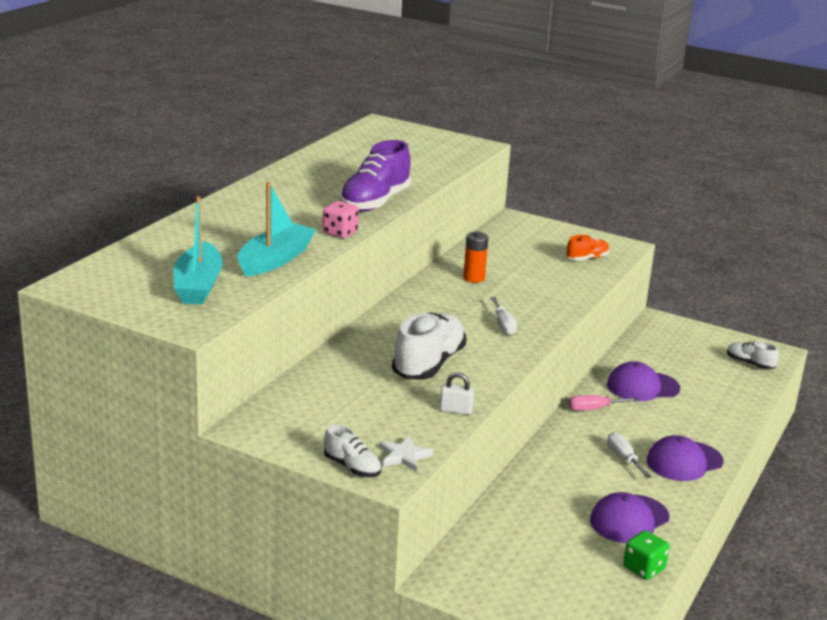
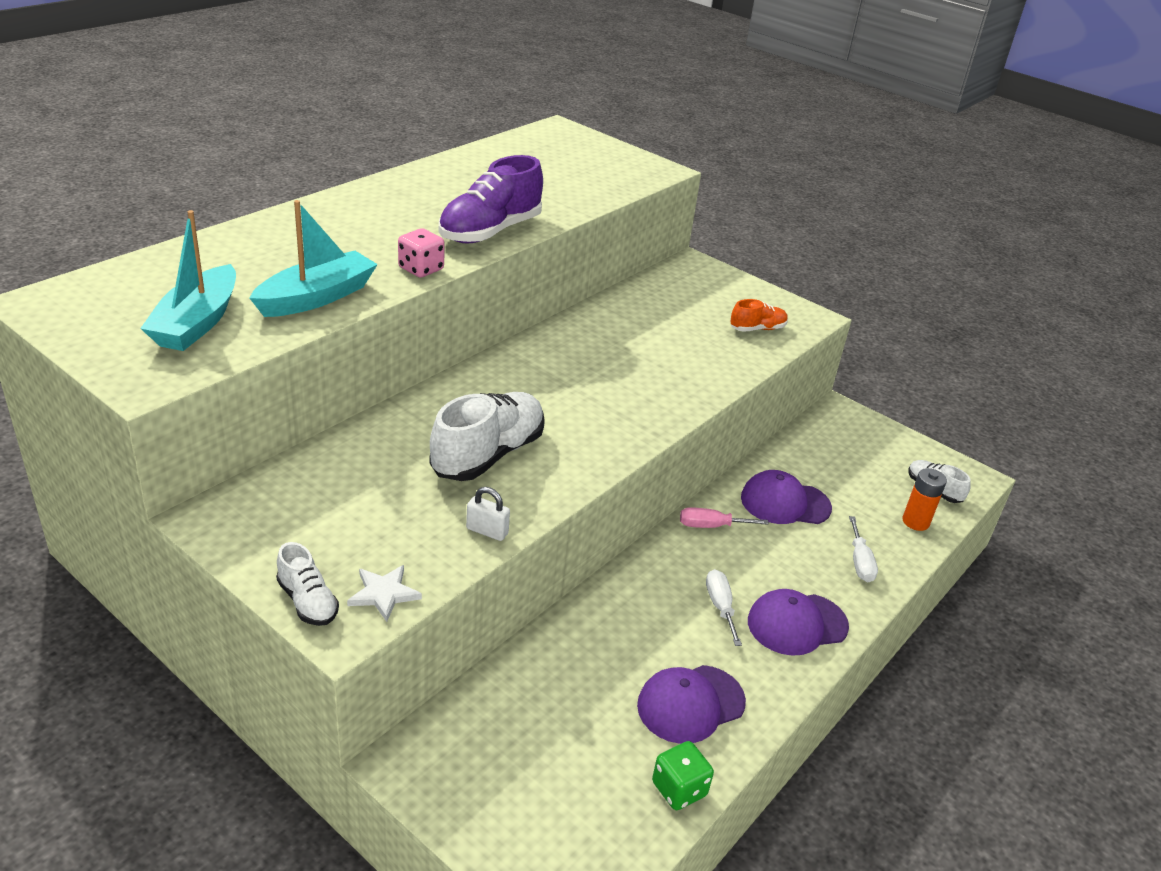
camera: 10 degrees right, 10 degrees up
(474, 278) = (605, 338): orange battery -> orange battery (915, 522)
(503, 325) = (610, 410): white screwdriver -> white screwdriver (860, 562)

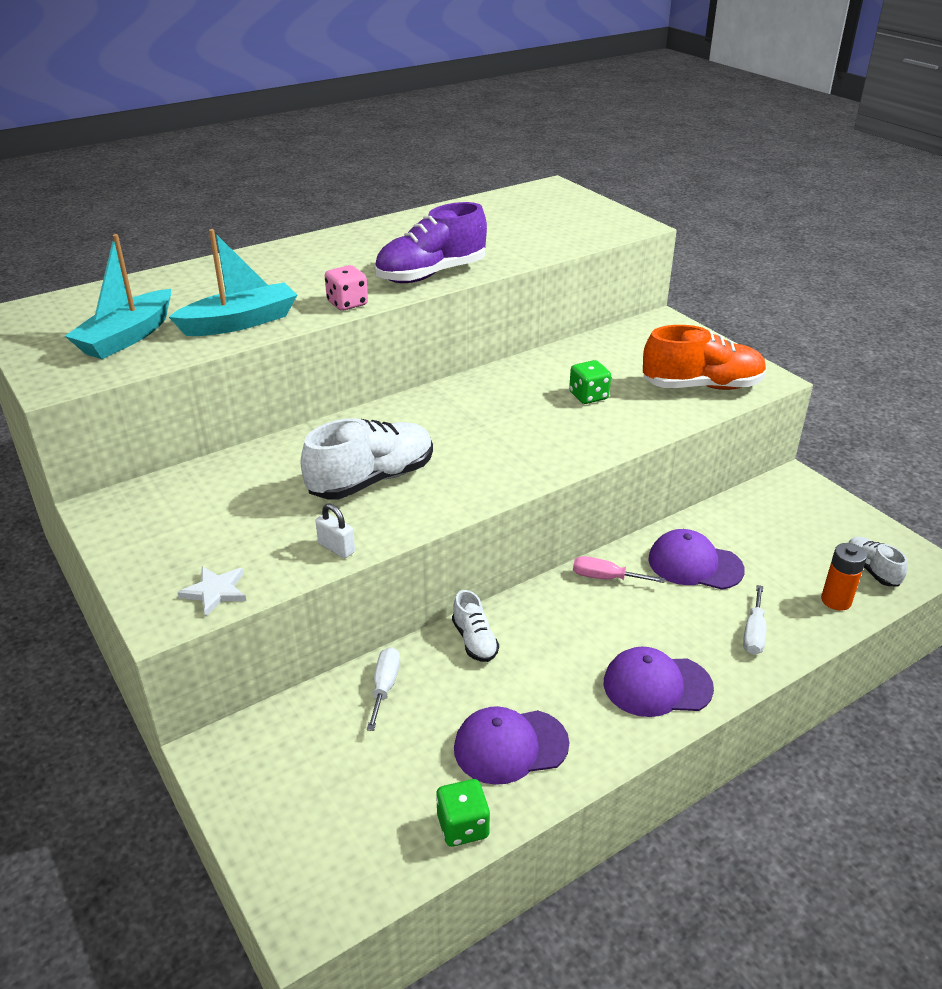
camera: 20 degrees right, 0 degrees up
(307, 601) = (147, 589): white shoe -> white shoe (474, 640)
(658, 347) = (588, 396): none -> green dice
(720, 606) = (582, 657): white screwdriver -> white screwdriver (384, 687)
(757, 329) = (702, 386): orange shoe -> orange shoe, size x1.91

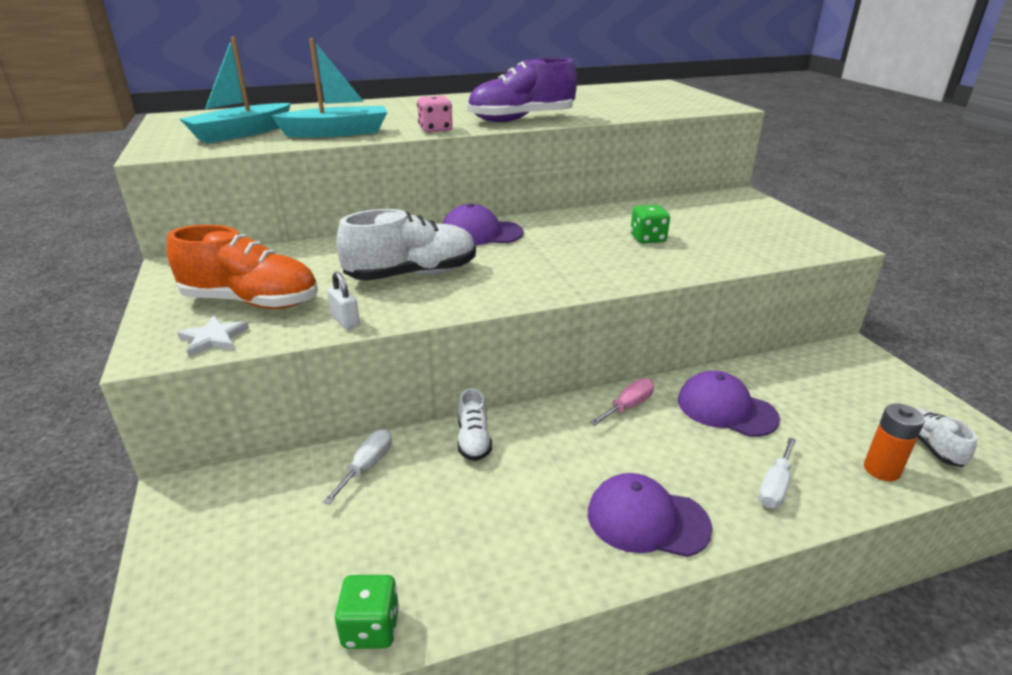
camera: 15 degrees right, 5 degrees down
(510, 746) = (462, 550): purple cap -> purple cap (481, 233)
(605, 578) = (628, 406): pink screwdriver -> pink screwdriver turned 105 degrees clockwise
(702, 386) = (765, 243): orange shoe -> orange shoe (251, 302)

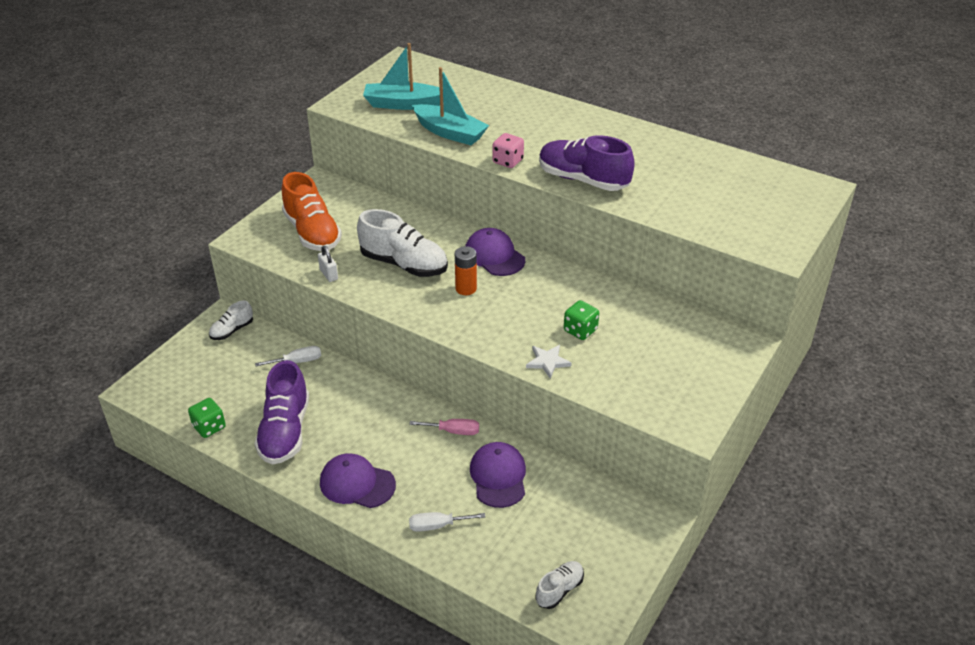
camera: 50 degrees right, 10 degrees up
(213, 338) = (269, 247): white star -> white star (547, 362)
(345, 321) = (329, 274): white padlock -> white padlock turned 45 degrees counterclockwise
(474, 440) = (355, 386): white shoe -> white shoe (232, 330)
(480, 542) = (285, 431): none -> purple shoe
(647, 520) = (357, 483): purple cap -> purple cap turned 45 degrees counterclockwise
(881, 470) = (504, 570): orange battery -> orange battery (466, 288)

